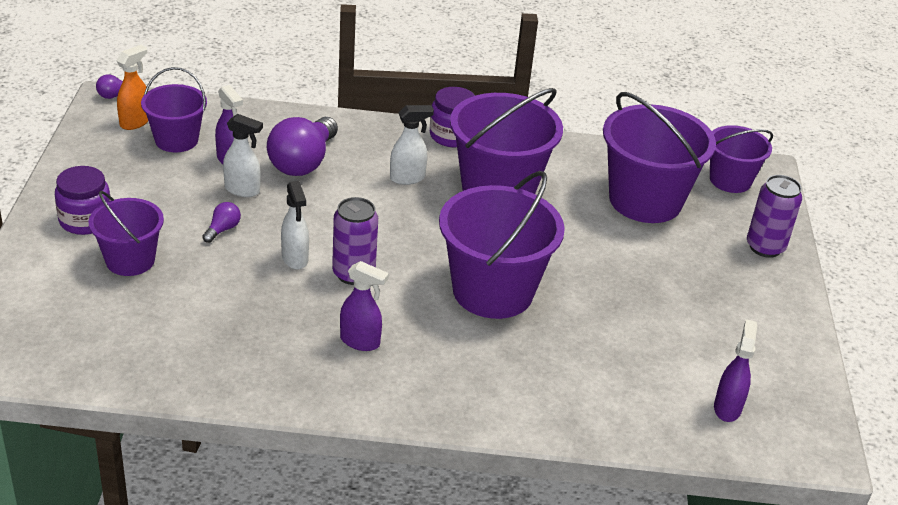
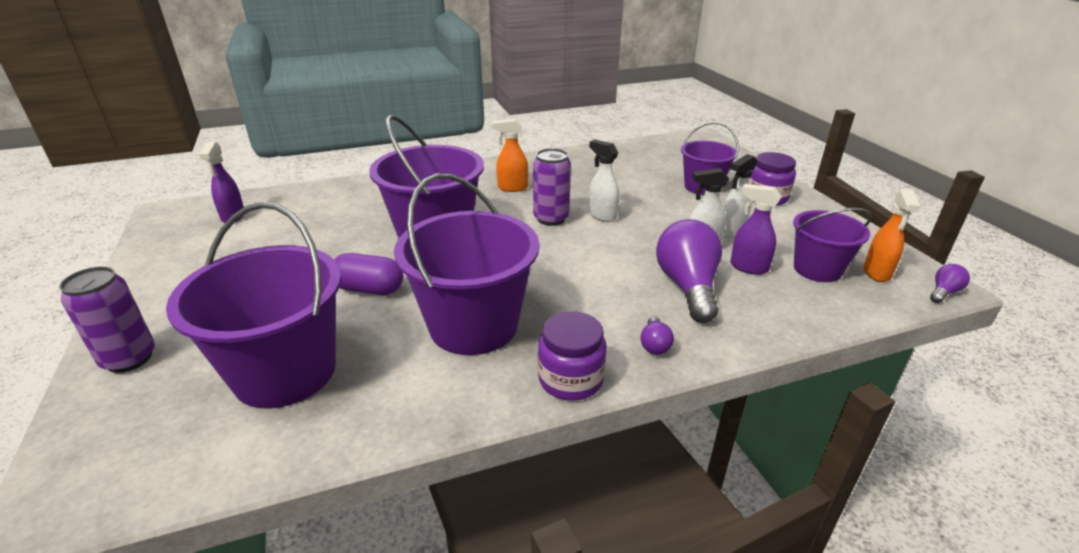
camera: 160 degrees right, 5 degrees down
(222, 229) = (674, 218): purple light bulb -> purple light bulb (654, 345)
(360, 341) = (512, 188): purple spray bottle -> orange spray bottle
(408, 178) = (576, 305): white spray bottle -> white spray bottle (731, 231)
(575, 248) = (369, 289): none -> purple capsule
(730, 180) = (135, 457): purple bucket -> none

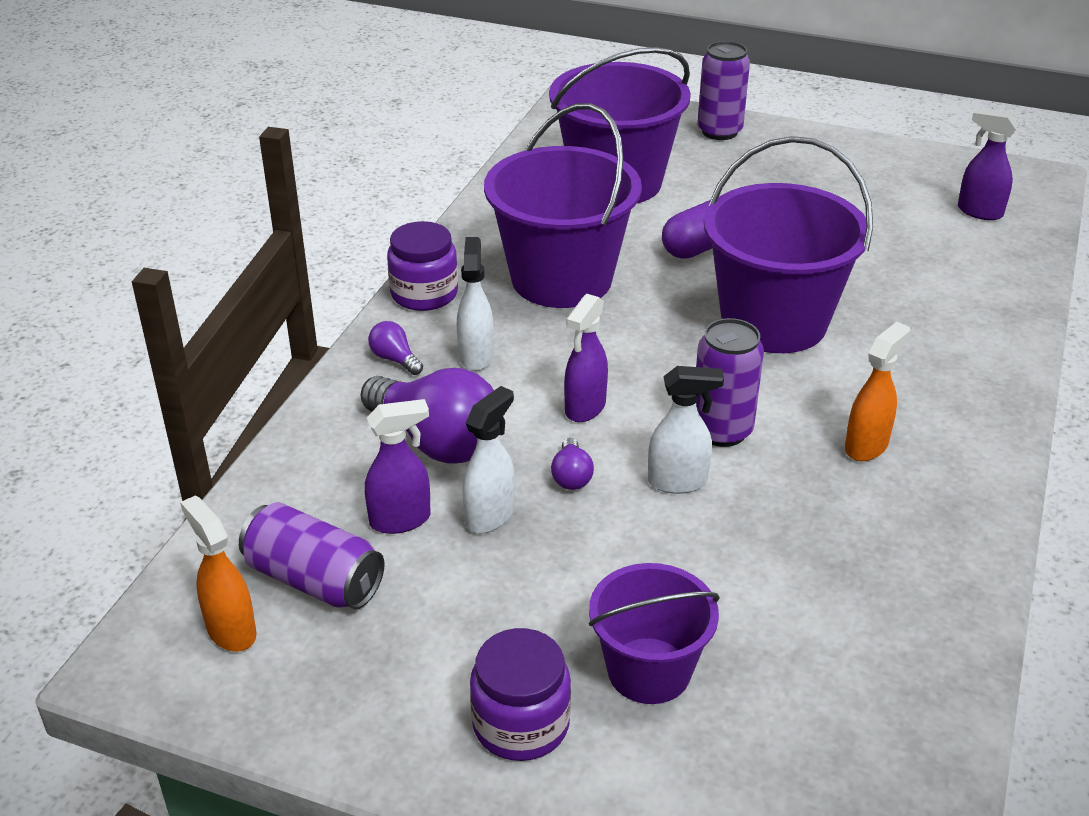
camera: 130 degrees right, 5 degrees up
(590, 257) = (585, 408): none -> purple spray bottle
(731, 231) = (486, 577): white spray bottle -> white spray bottle (476, 356)
(817, 269) = (314, 580): purple bucket -> purple can
(944, 292) = (124, 652): purple light bulb -> purple light bulb (571, 476)

